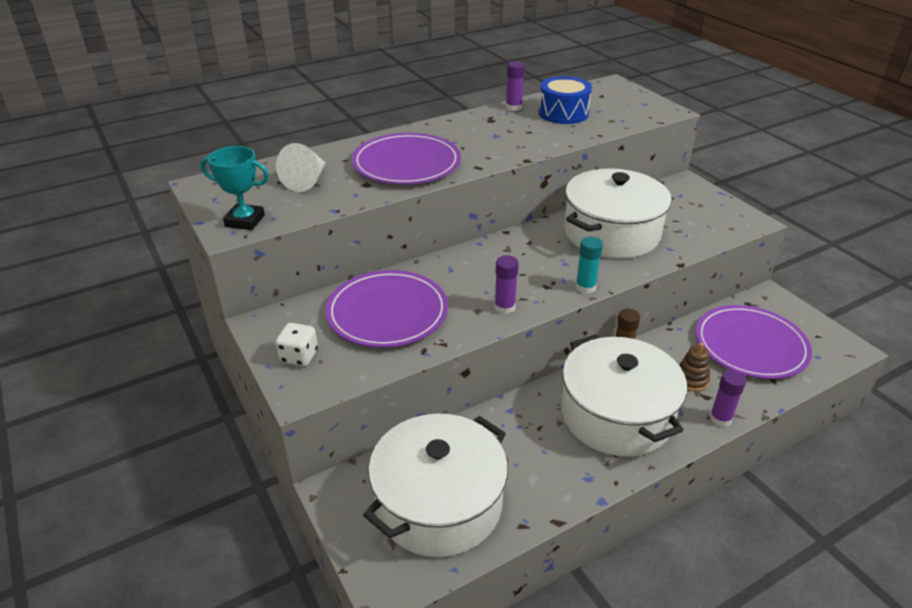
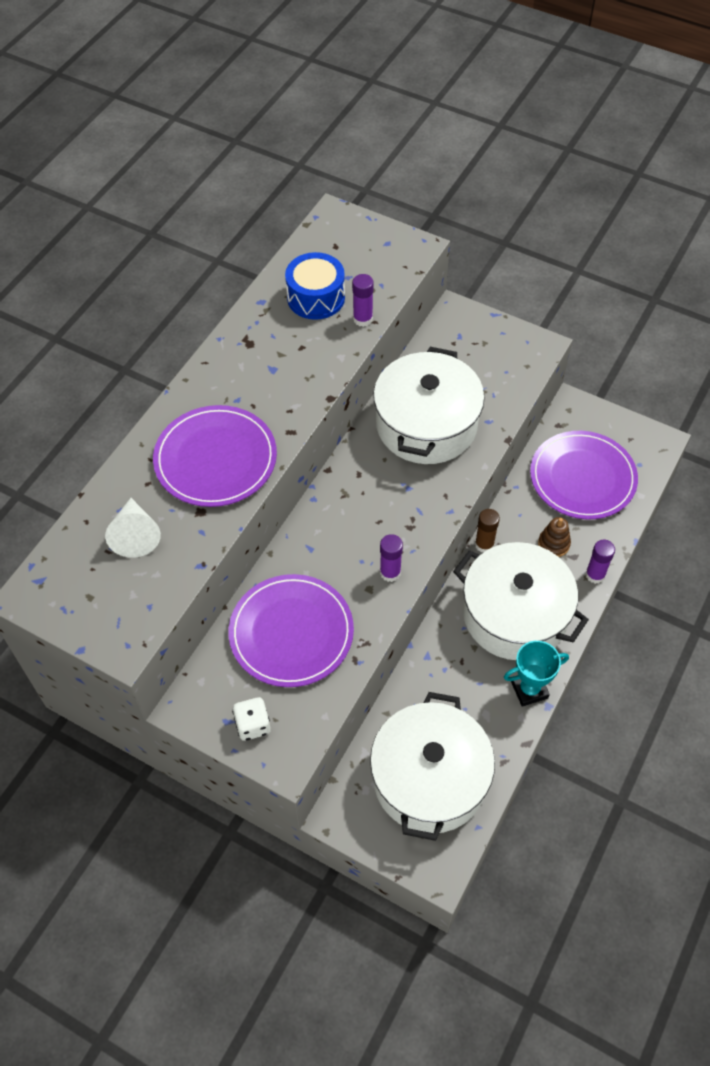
camera: 30 degrees left, 20 degrees up
(245, 221) = (125, 624): turquoise trophy -> turquoise trophy (529, 690)
(513, 107) = (258, 309): purple glue stick -> purple glue stick (363, 319)
(585, 287) = (444, 511): turquoise glue stick -> none

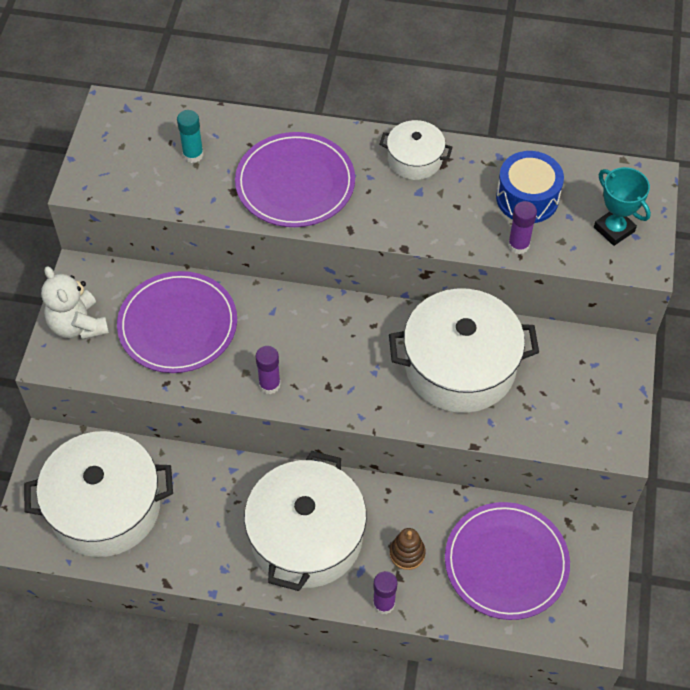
camera: 70 degrees right, 0 degrees up
(135, 535) = (193, 154): white cone -> turquoise glue stick
(234, 361) = (414, 159): none -> white pot
(253, 725) = (78, 325): white dice -> white teddy bear
(484, 544) = (380, 486): brown glue stick -> none
(529, 690) = (225, 571): turquoise trophy -> turquoise trophy (614, 229)

